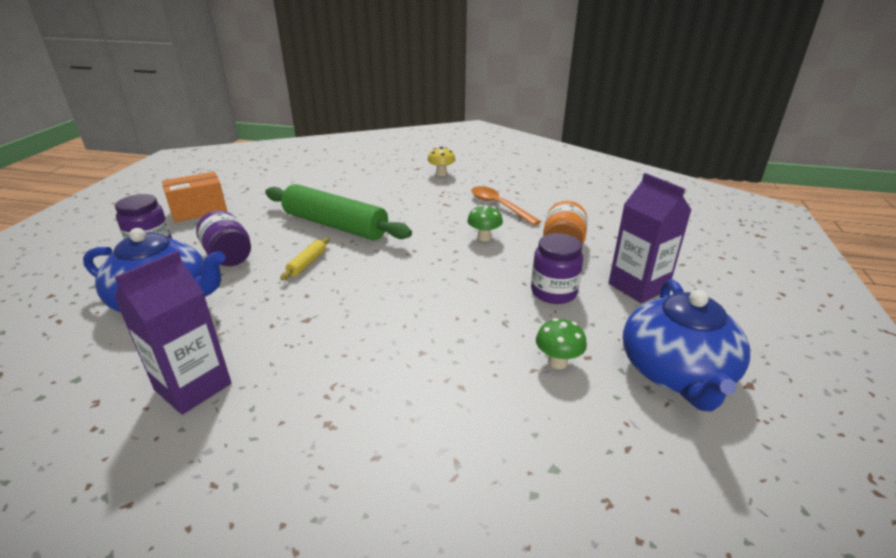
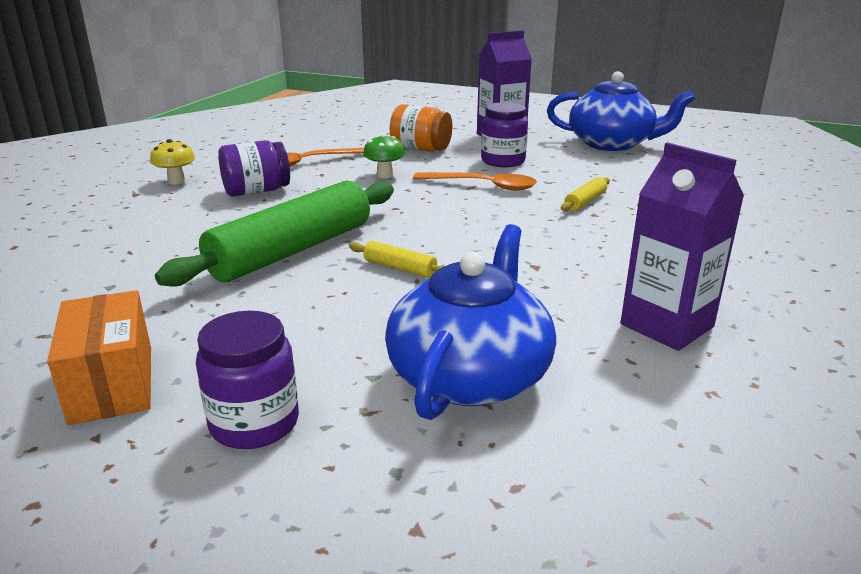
camera: 80 degrees left, 5 degrees down
(229, 256) = (347, 330): purple jar -> purple jar (256, 191)
(454, 347) = (585, 201): none -> yellow rolling pin
(477, 285) = (483, 186): none -> orange spoon
(557, 362) = (604, 171): green mushroom -> none

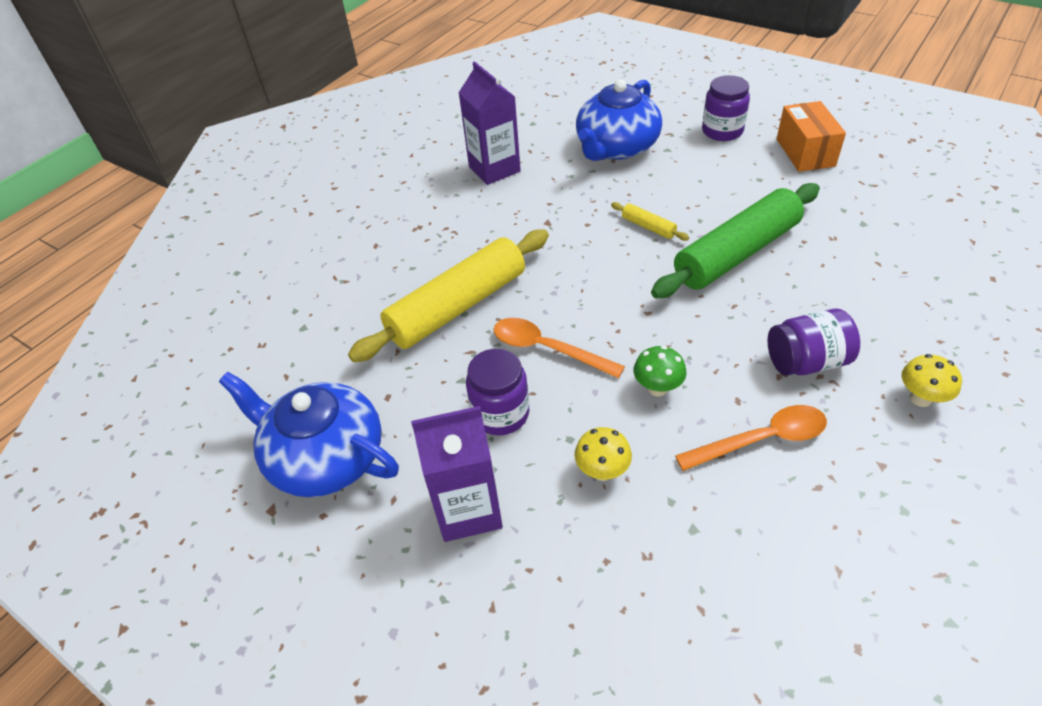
camera: 165 degrees left, 20 degrees up
(421, 149) = (602, 471): orange jar -> yellow mushroom
(585, 201) = (457, 306): yellow rolling pin -> yellow rolling pin, size x2.47

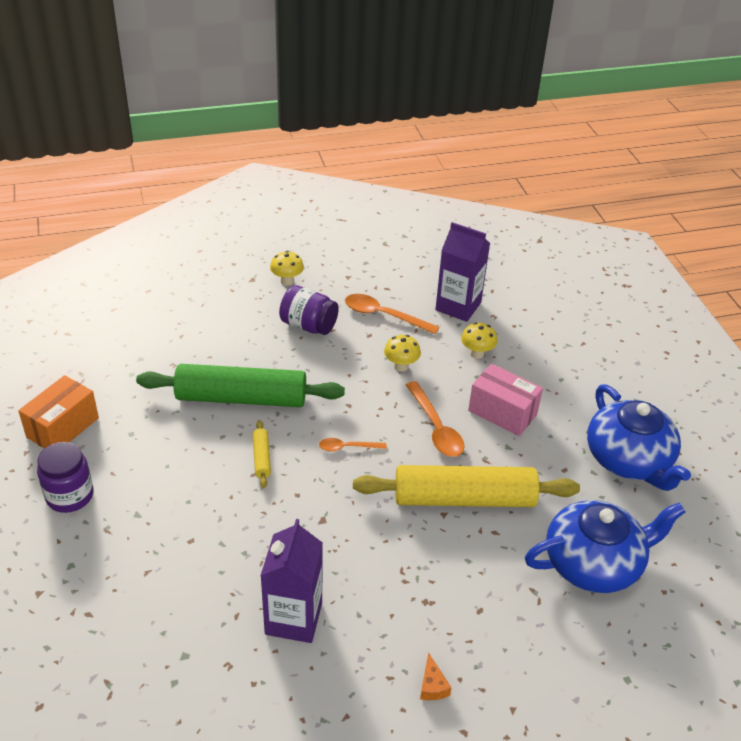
camera: 145 degrees left, 5 degrees down
(372, 193) = (432, 685): none -> orange cheese
(468, 509) = (563, 382): purple carton -> purple carton (458, 306)
(500, 414) = (502, 412): purple jar -> pink box
(598, 278) = (347, 447): none -> orange spoon
(616, 147) = (167, 552): blue teapot -> blue teapot (594, 563)
(657, 388) = (401, 366): green mushroom -> yellow mushroom

